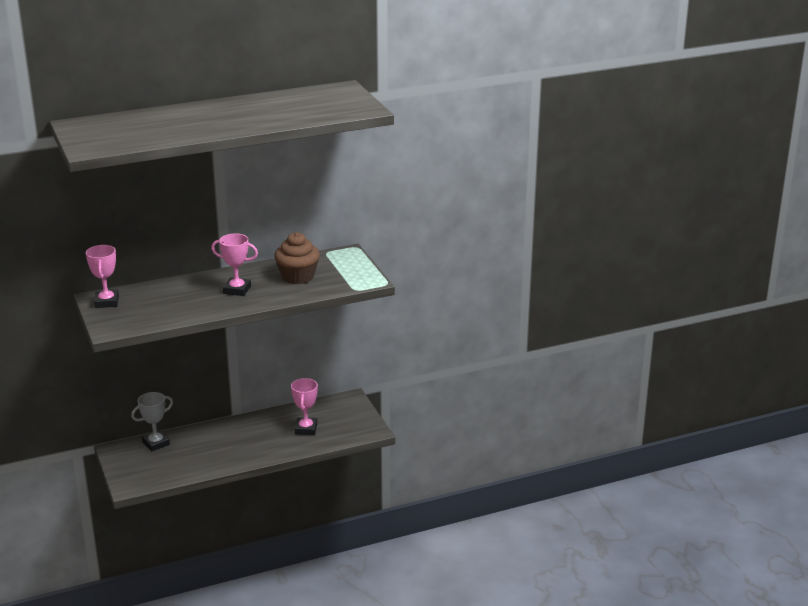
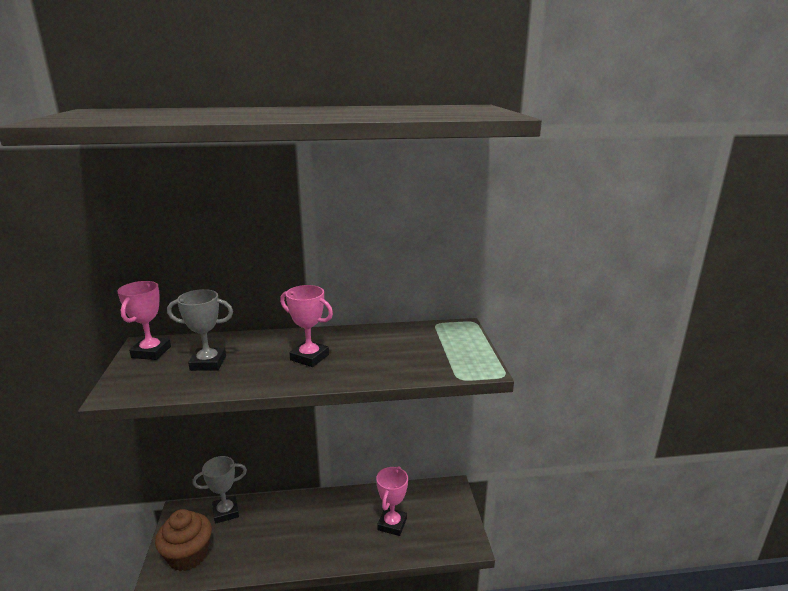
camera: 15 degrees right, 5 degrees down
(160, 303) = (208, 363): none -> grey trophy
(298, 276) = (391, 350): brown cupcake -> brown cupcake (188, 555)

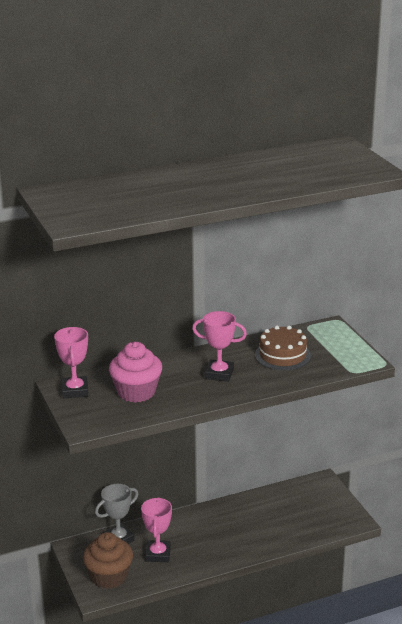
camera: 15 degrees left, 5 degrees up
(208, 363) = (136, 392): grey trophy -> pink cupcake
(391, 348) = (282, 355): none -> brown cake
(392, 524) = (281, 519): pink trophy -> pink trophy (158, 554)

